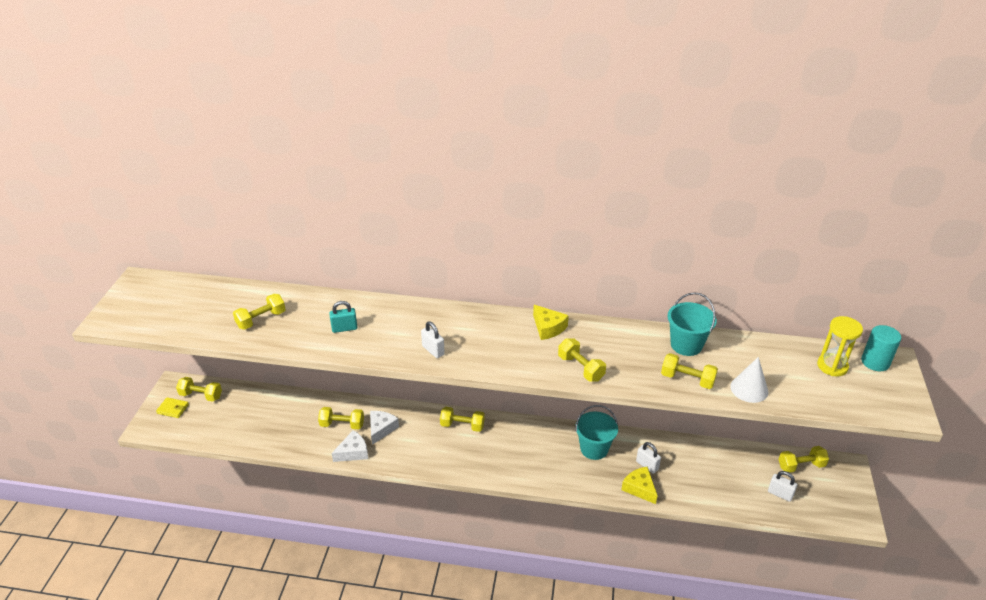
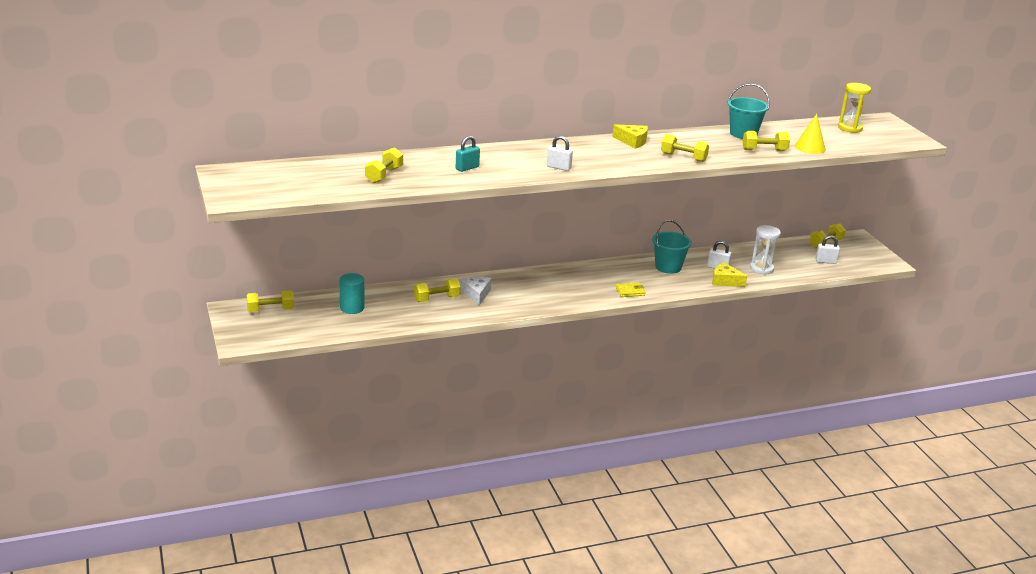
camera: 30 degrees left, 10 degrees down
(173, 409) = (252, 325): yellow wallet -> yellow wallet (630, 291)
(353, 452) = (467, 313): white cheese -> none
(462, 425) = (546, 277): yellow dumbbell -> none
(695, 482) = (761, 269): none -> white hourglass
(749, 389) = (810, 147): white cone -> yellow cone
(875, 362) = (874, 122): turquoise cylinder -> turquoise cylinder (352, 308)

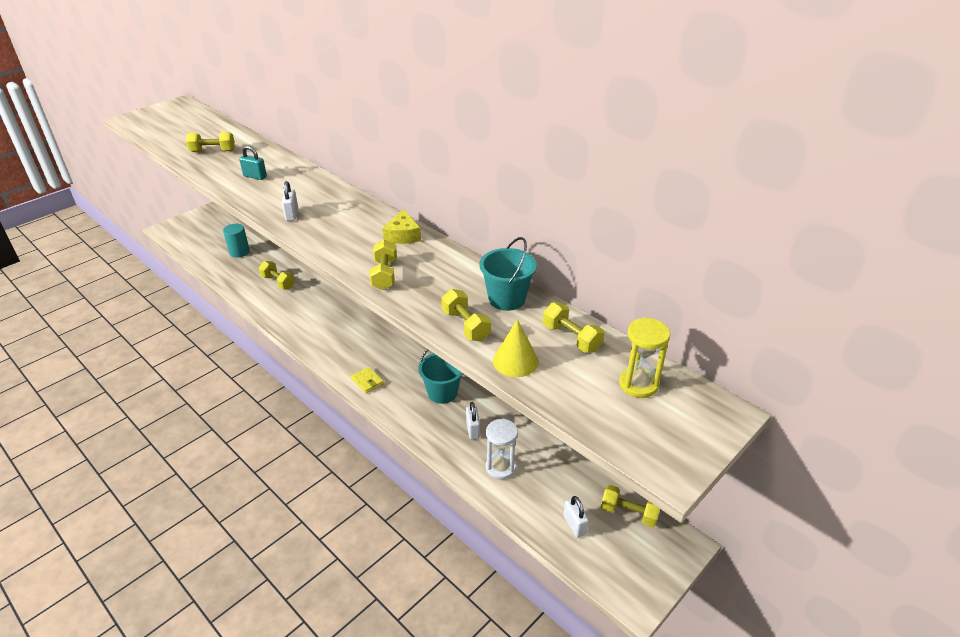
camera: 65 degrees right, 10 degrees up
(270, 310) = (217, 224): yellow dumbbell -> yellow dumbbell (571, 338)
(476, 294) = (300, 297): white cheese -> none
(725, 281) = (444, 444): yellow cheese -> none

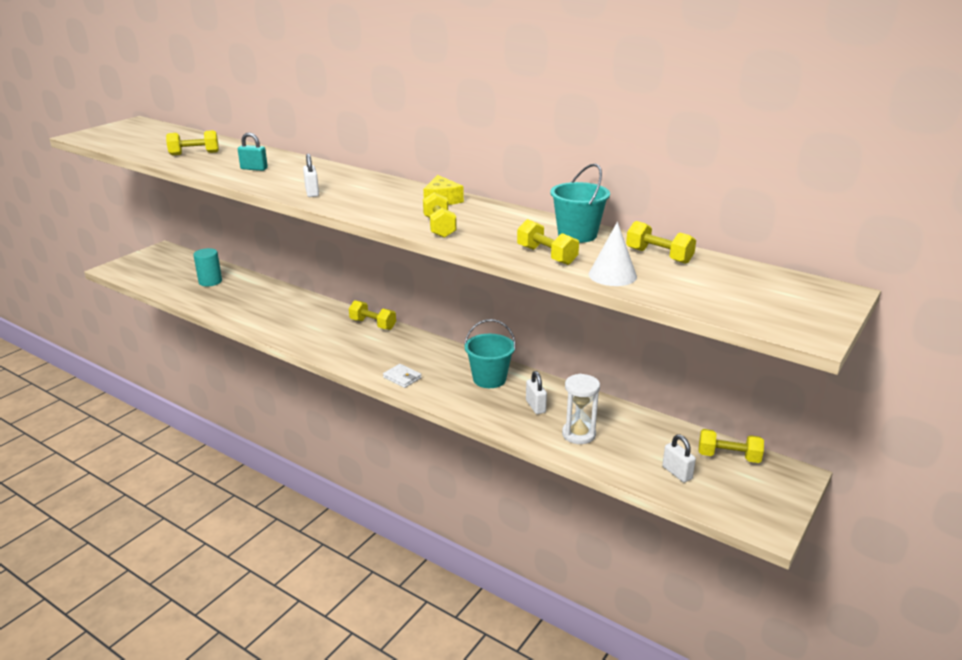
camera: 10 degrees left, 10 degrees down
(278, 282) = (266, 303): yellow dumbbell -> yellow dumbbell (373, 324)
(367, 381) = (402, 378): yellow wallet -> white wallet
(515, 361) = (612, 275): yellow cone -> white cone
(638, 384) = (743, 281): yellow hourglass -> none

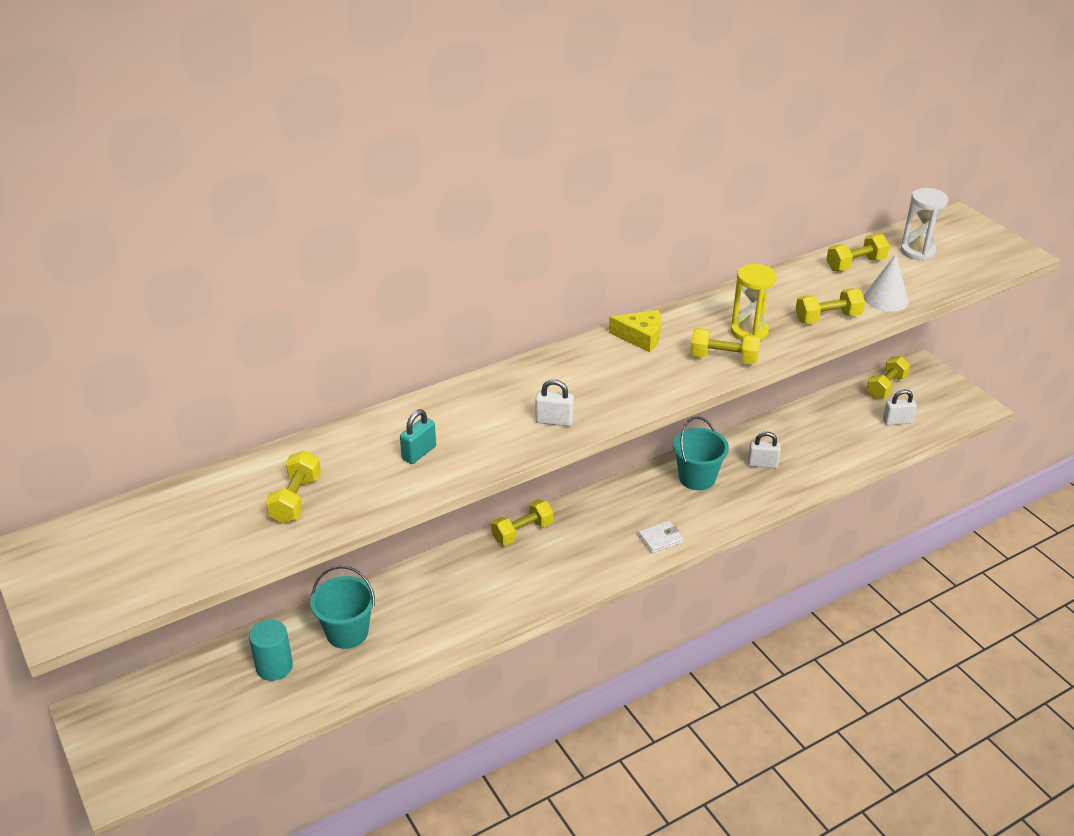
camera: 65 degrees left, 10 degrees up
(489, 230) = (749, 331): none -> yellow hourglass
(577, 235) = (786, 288): turquoise bucket -> turquoise bucket (347, 632)
(578, 434) = (820, 454): white hourglass -> white hourglass (917, 251)

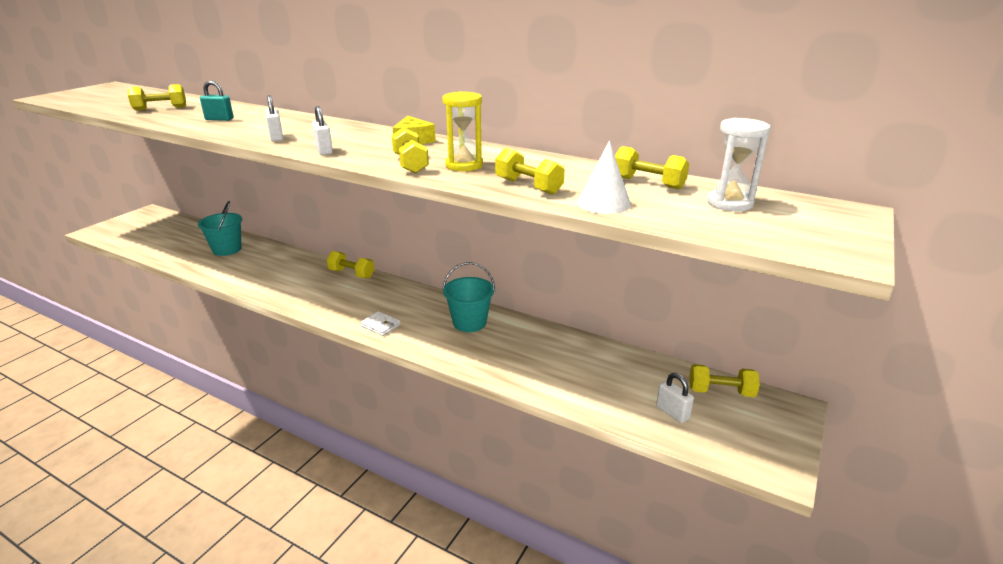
camera: 60 degrees right, 10 degrees down
(274, 667) = (191, 240): turquoise cylinder -> none
(762, 464) = (518, 348): white padlock -> white padlock (324, 151)

